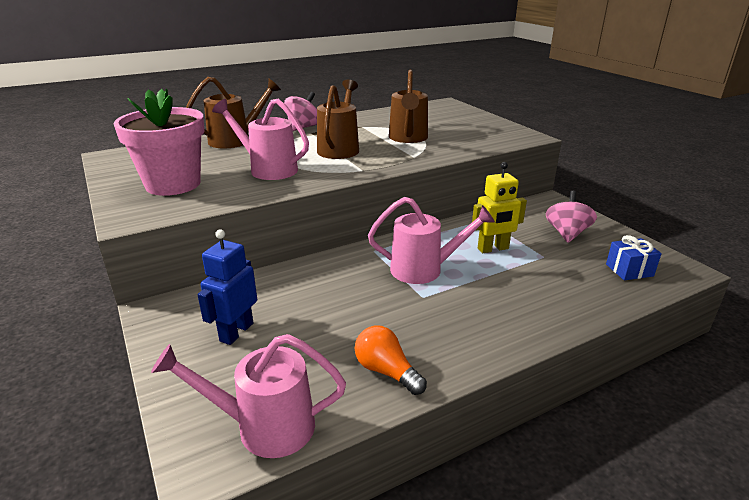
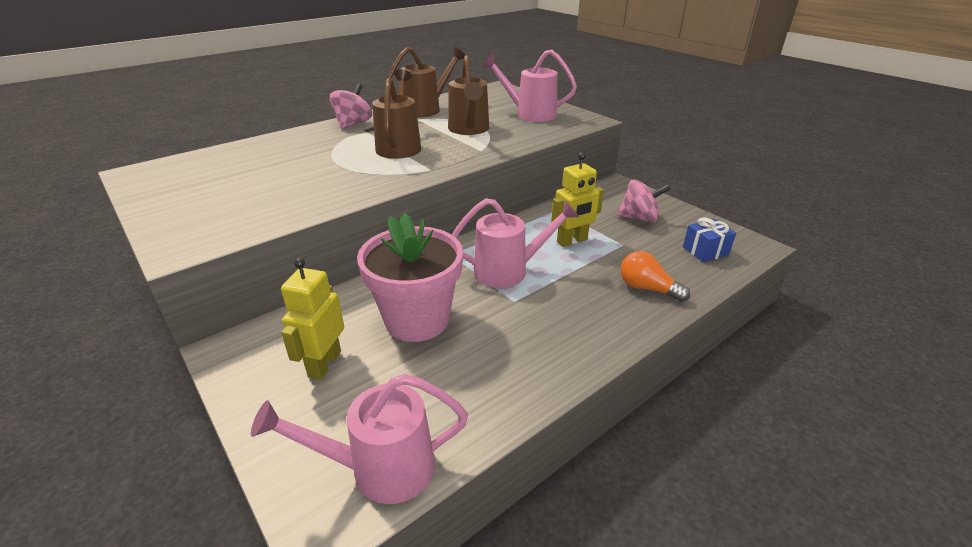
camera: 10 degrees left, 5 degrees up
(173, 184) = (221, 202): pink flower pot -> pink flower pot (417, 320)
(236, 140) = (281, 143): brown watering can -> brown watering can (426, 109)
(236, 332) = (324, 364): blue robot -> yellow robot
(267, 169) = (326, 176): pink watering can -> pink watering can (529, 114)
(386, 371) = (495, 388): orange light bulb -> orange light bulb (647, 288)
(567, 233) = (639, 218): pink spinning top -> pink spinning top turned 90 degrees clockwise

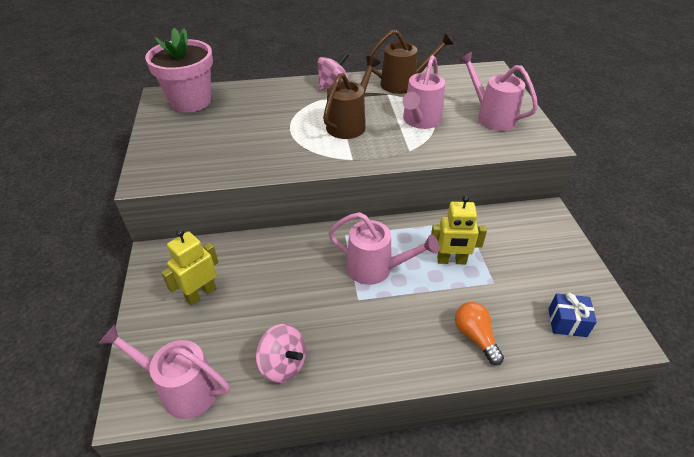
camera: 30 degrees right, 10 degrees up
(417, 320) = (279, 285): pink flower pot -> pink flower pot (190, 101)
(469, 130) = (420, 121): brown watering can -> pink watering can
(639, 218) = (535, 260): pink spinning top -> pink spinning top (283, 364)

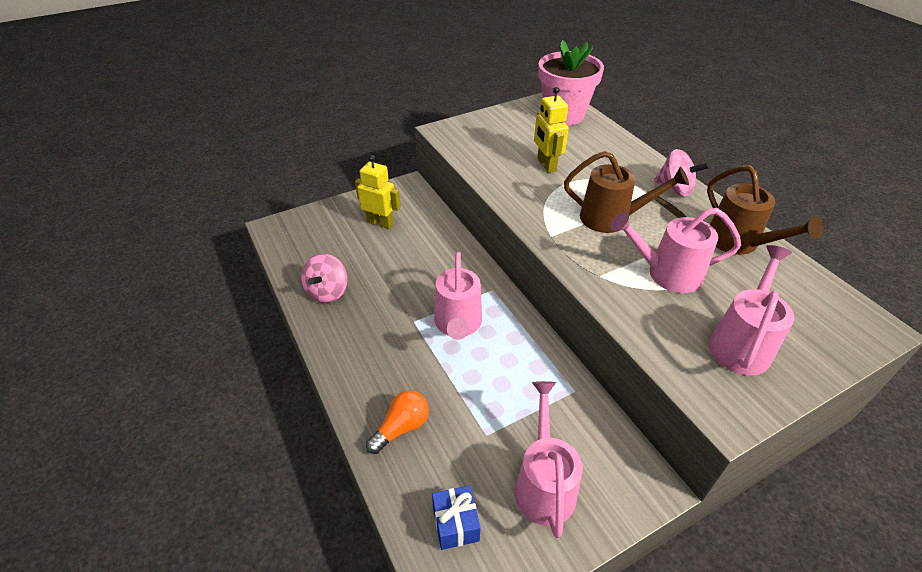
camera: 70 degrees right, 0 degrees up
(181, 388) = (293, 245): pink watering can -> pink watering can (544, 483)
(451, 260) = (501, 387): yellow robot -> yellow robot (546, 165)

